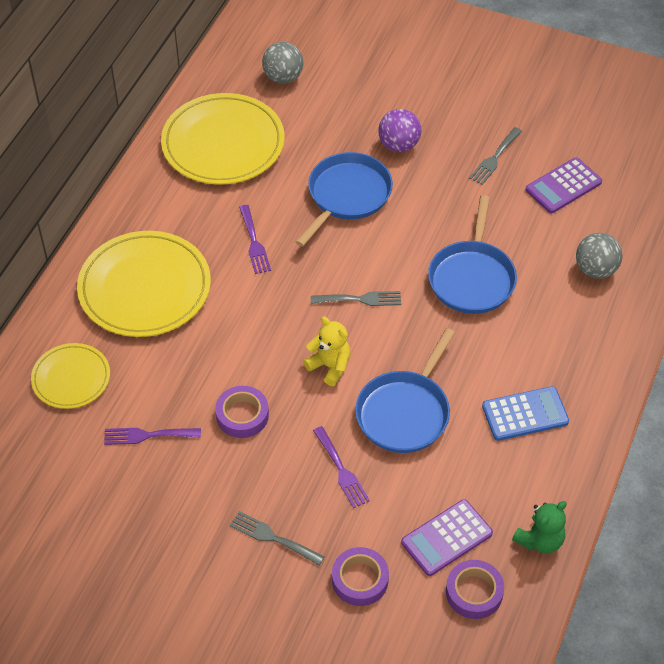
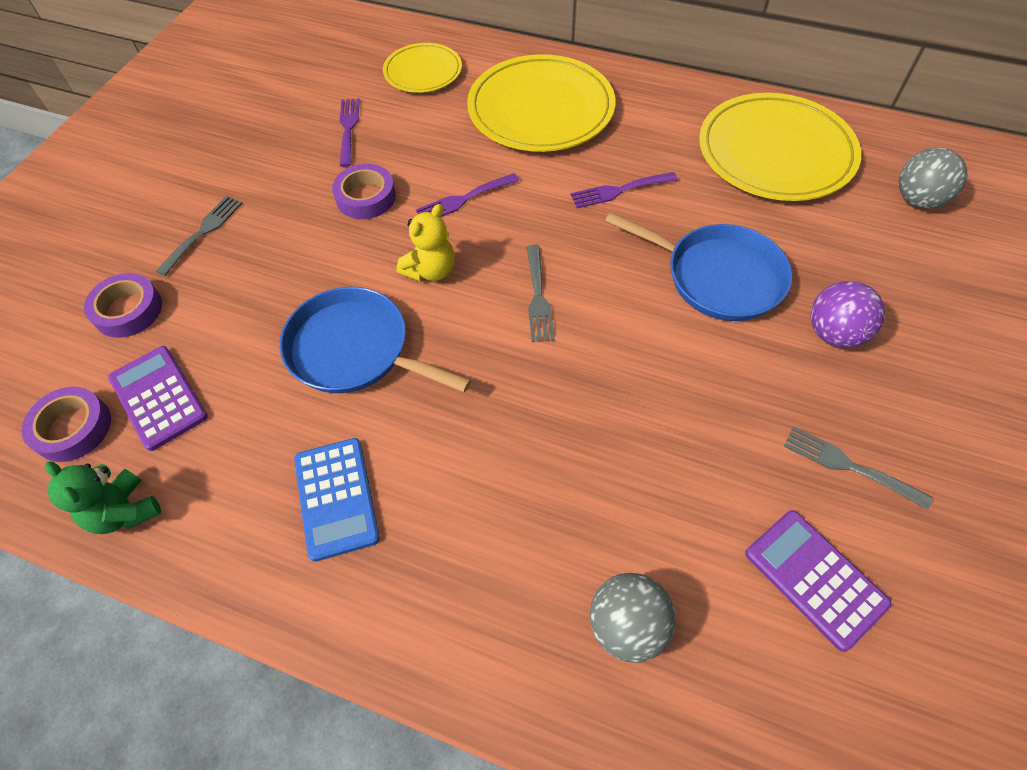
camera: 90 degrees right, 5 degrees up
(341, 470) = (278, 288): purple fork -> purple fork (463, 199)
(472, 278) = (587, 430): blue pan -> none

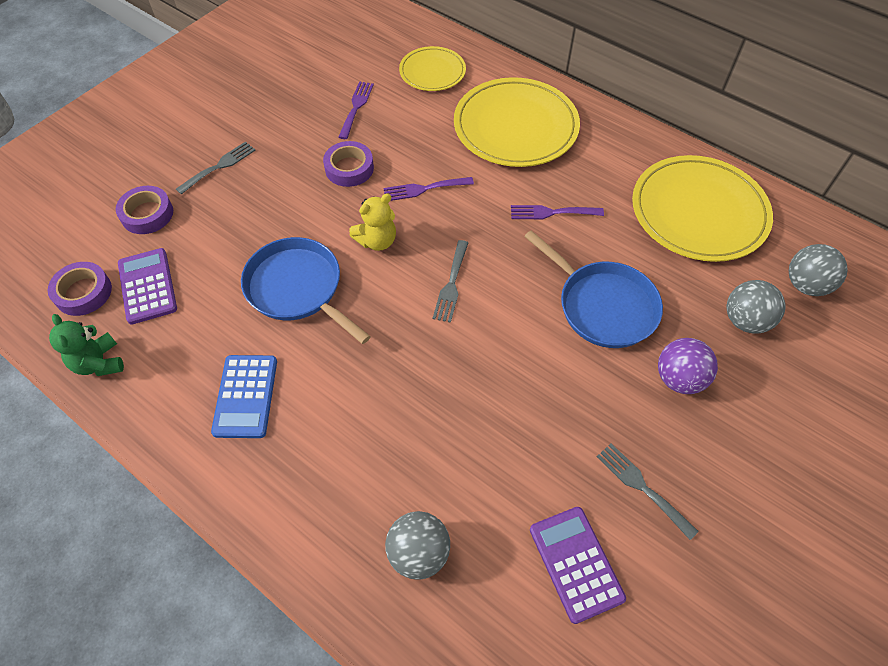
camera: 15 degrees right, 0 degrees up
(874, 253) = (745, 321): none -> grey ball

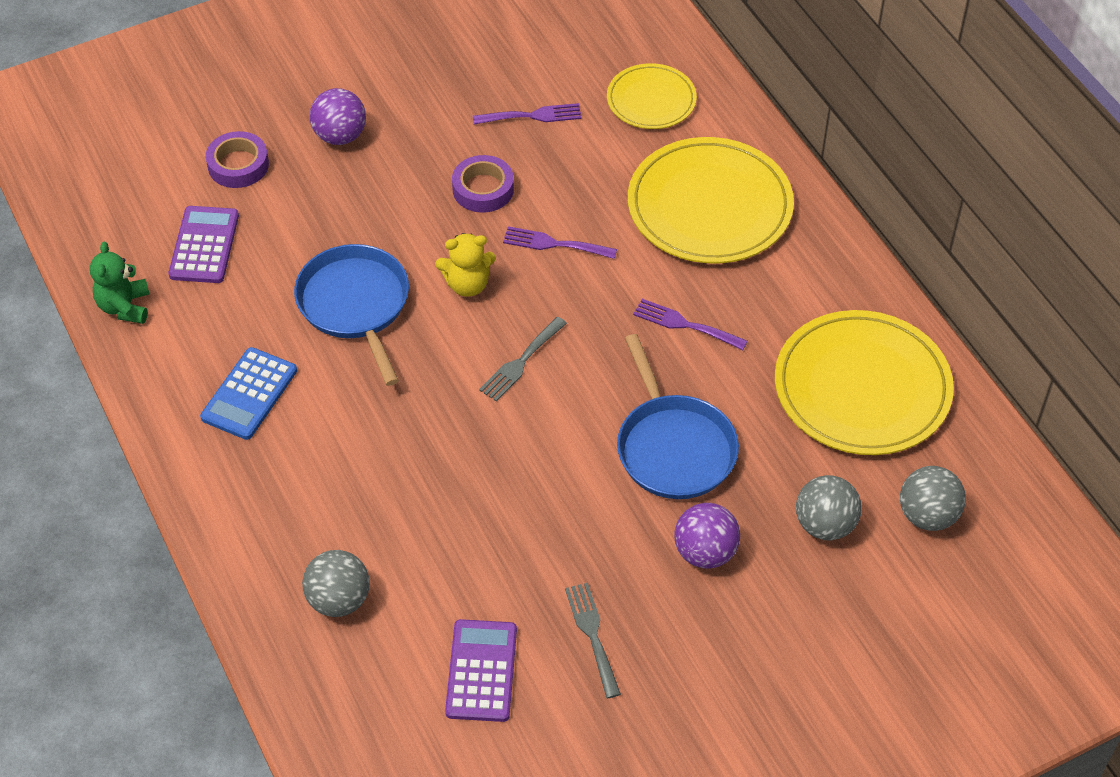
camera: 25 degrees right, 5 degrees down
(83, 292) = (138, 228): purple tape -> none
(219, 166) = (340, 136): grey fork -> purple ball
(356, 107) = (532, 116): purple fork -> purple fork turned 45 degrees clockwise

